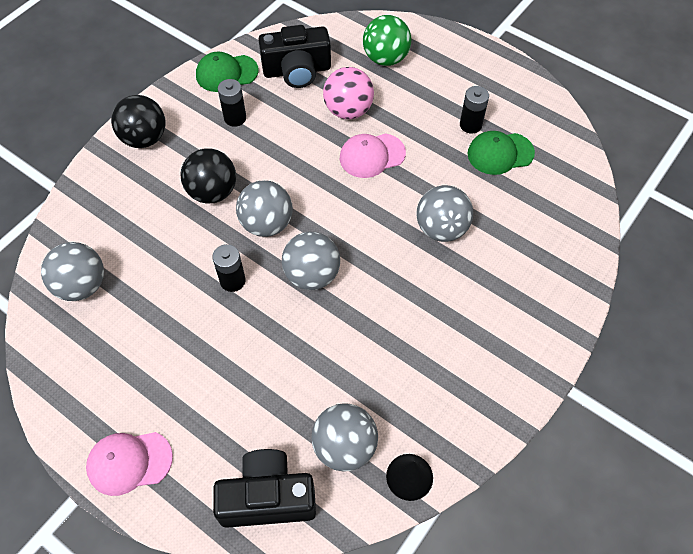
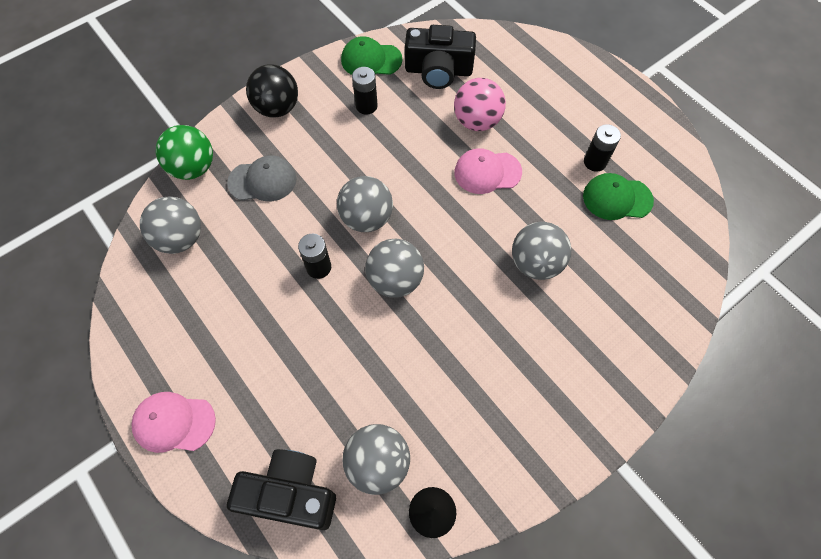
camera: 15 degrees right, 5 degrees up
(150, 211) = (262, 181): none -> grey cap
(212, 192) = (325, 175): black ball -> none
(385, 58) = (528, 76): green ball -> green ball (193, 168)

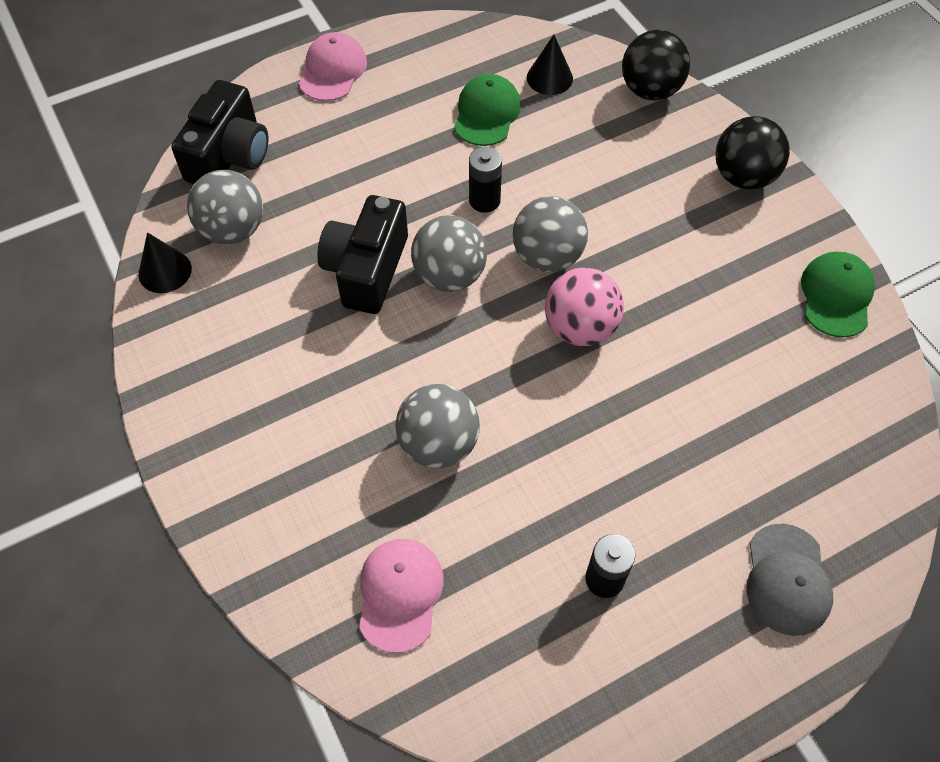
camera: 100 degrees right, 5 degrees down
(181, 238) = (549, 78): grey ball -> black cone
(193, 168) = (650, 90): green ball -> black ball
(262, 181) = (622, 155): grey cap -> grey cap (787, 579)
(366, 106) = (742, 279): black battery -> none
(438, 71) = (812, 384): black camera -> black camera (366, 269)
(477, 121) = (703, 420): pink ball -> pink ball (580, 328)
(487, 172) = (604, 414): pink cap -> pink cap (400, 594)
(617, 198) = (529, 593): green cap -> green cap (486, 113)

